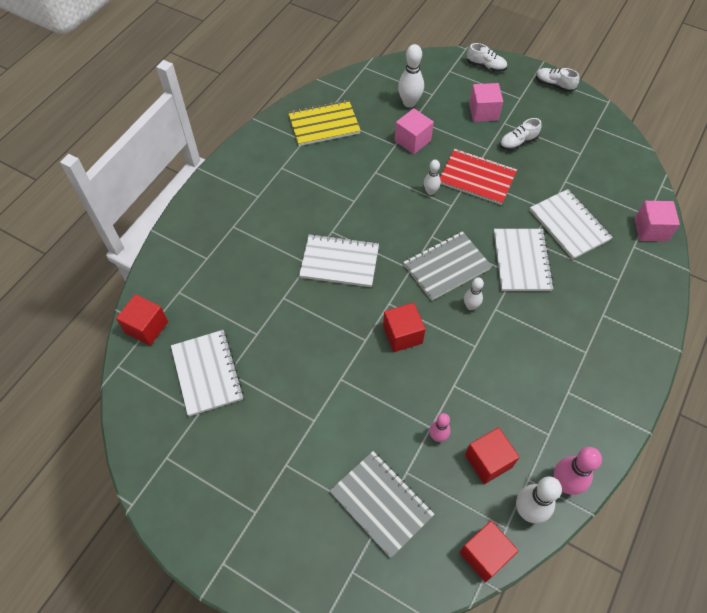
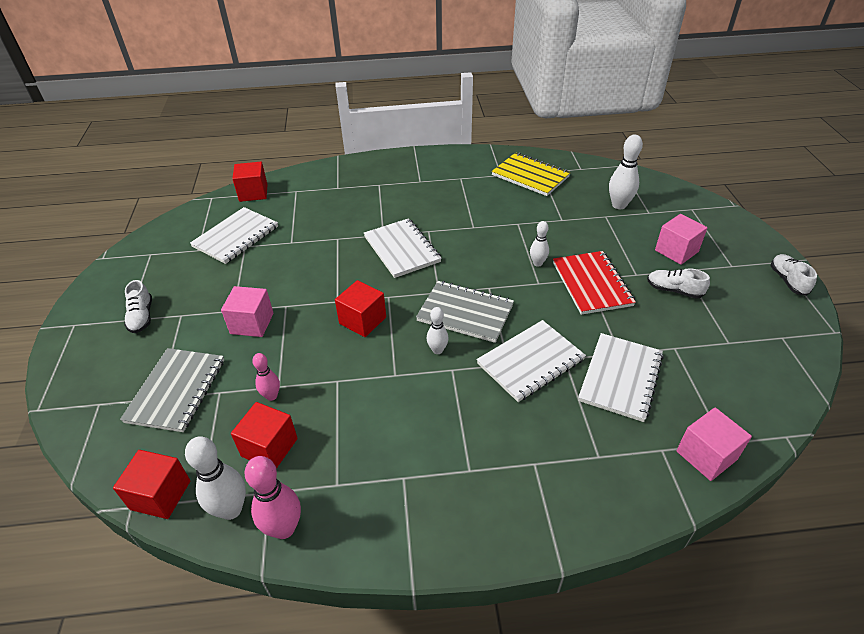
camera: 55 degrees right, 15 degrees down
(412, 140) = (580, 226): pink cube -> pink cube (252, 323)
(486, 66) = (734, 226): white shoe -> white shoe (141, 317)

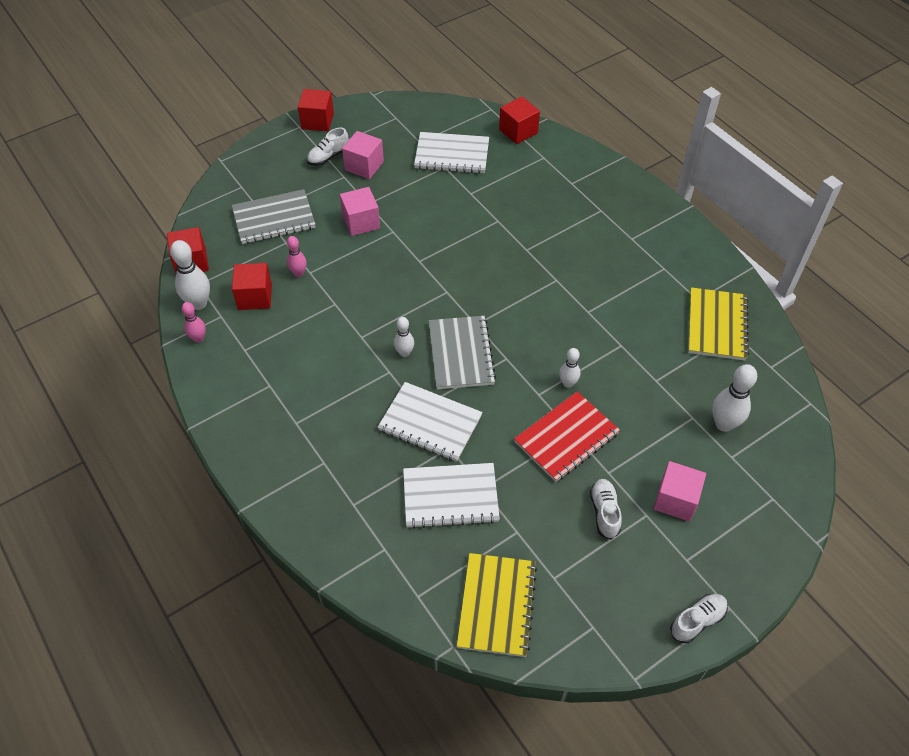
camera: 60 degrees right, 10 degrees up
(284, 528) = (198, 338): pink bowling pin -> pink bowling pin, size x0.60
(362, 320) = (407, 288): red cube -> red cube (317, 121)
(402, 249) = (515, 272): white notebook -> none
(706, 455) = (395, 584): pink cube -> pink cube (364, 166)
(748, 389) = (497, 605): none -> yellow notebook

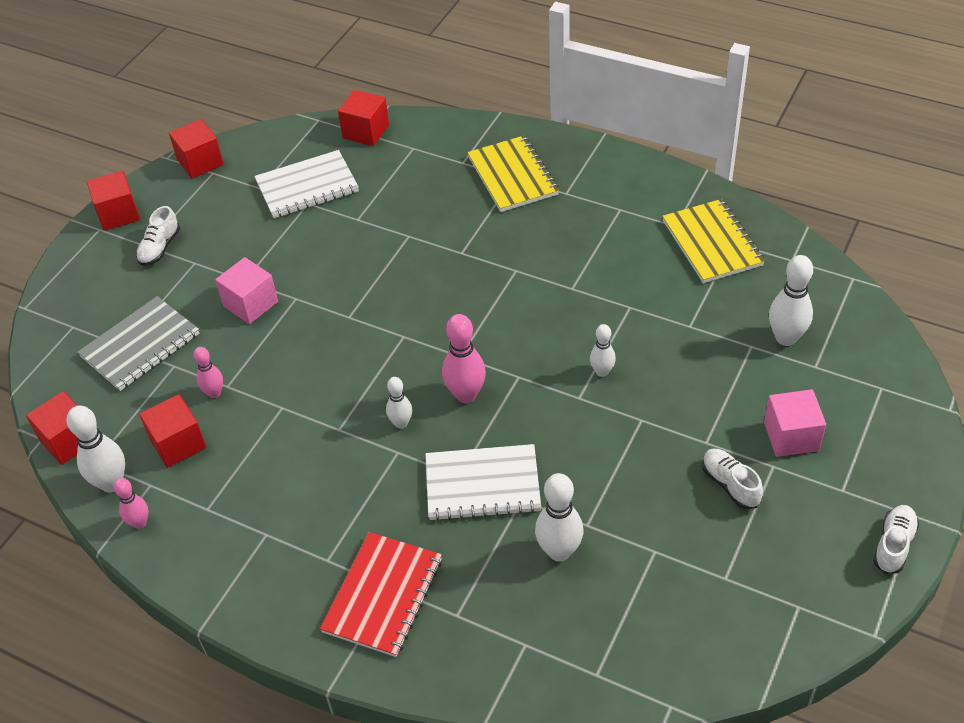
camera: 25 degrees left, 5 degrees down
(364, 166) = (211, 240): pink cube -> none
(392, 107) = (200, 162): none -> red cube
(450, 497) = (559, 551): white notebook -> white bowling pin
(461, 354) = (466, 395): grey notebook -> pink bowling pin
(497, 605) = (687, 638): yellow notebook -> yellow notebook (513, 176)
(566, 438) = (639, 428): red notebook -> red notebook (383, 595)

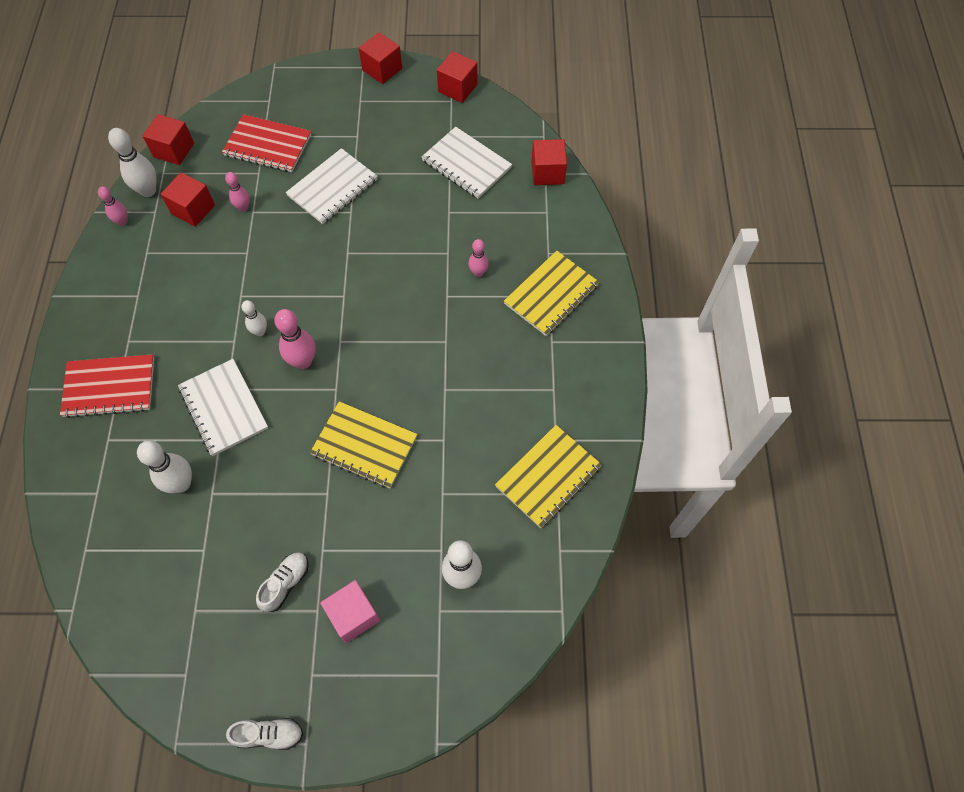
camera: 60 degrees right, 15 degrees up
(140, 345) = (268, 145): grey notebook -> red notebook
(160, 248) = (361, 109): white shoe -> none
(250, 304) = (332, 188): pink cube -> white notebook
(450, 220) = (478, 272): none -> pink bowling pin
(602, 372) = (364, 446): white bowling pin -> yellow notebook

